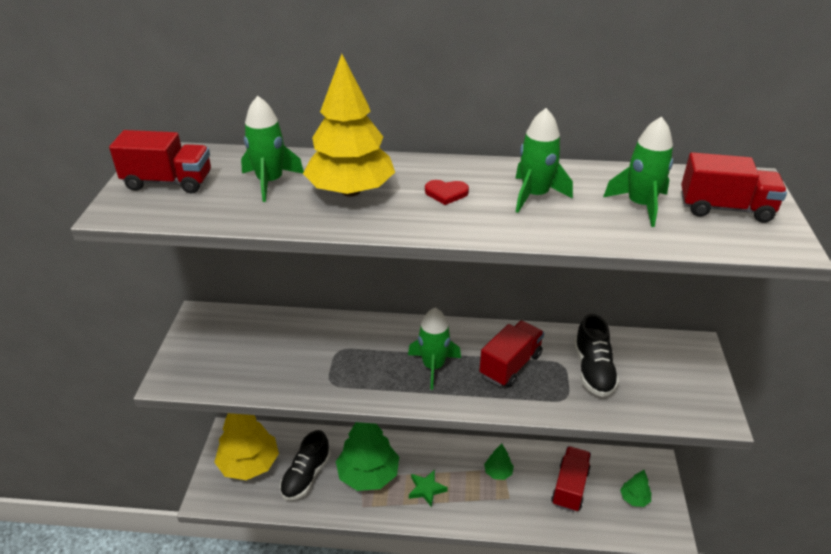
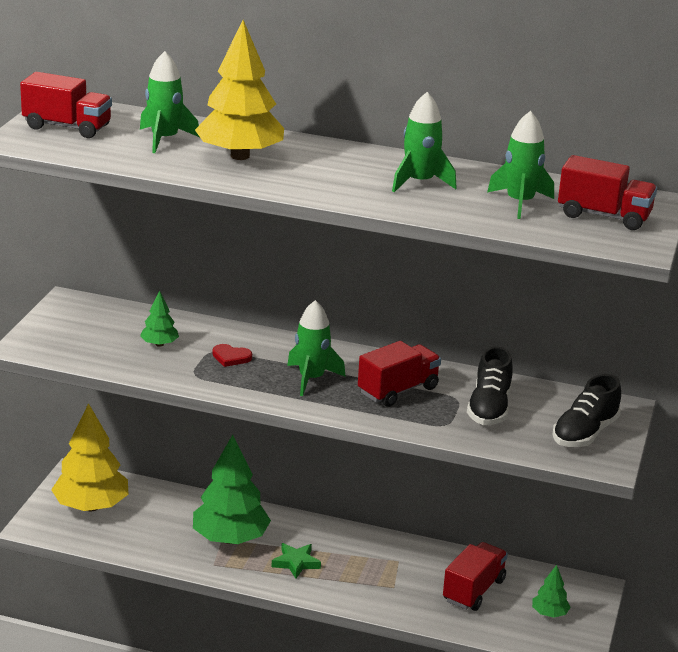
camera: 10 degrees right, 10 degrees down
(306, 476) = (155, 527): black shoe -> black shoe (584, 433)
(446, 193) = (332, 169): red heart -> red heart (231, 357)
(498, 472) = (390, 563): green tree -> green tree (159, 344)

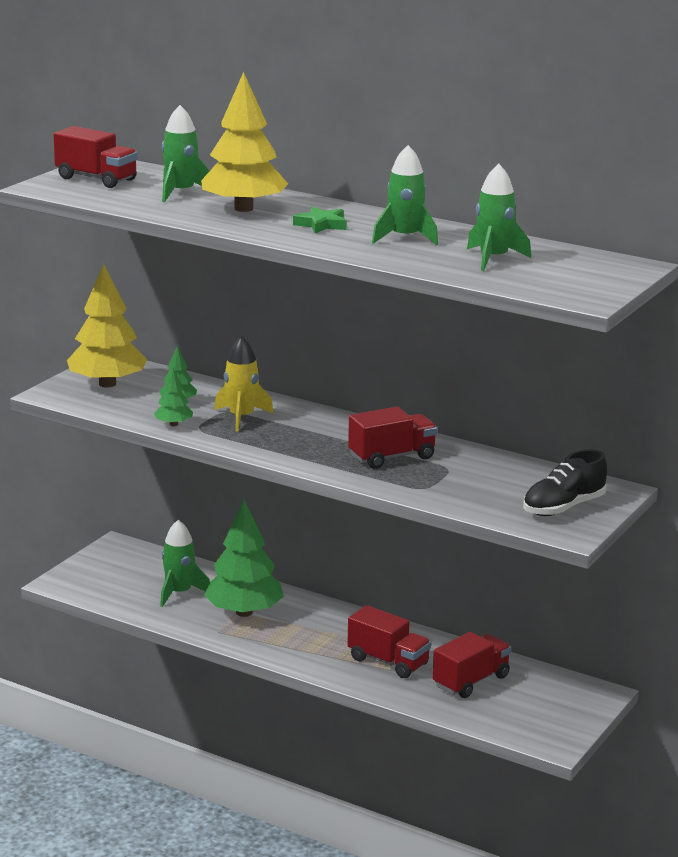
camera: 15 degrees right, 5 degrees down
(91, 506) = (121, 572): yellow tree -> yellow tree (107, 384)
(231, 357) = (241, 417): red heart -> yellow rocket
(296, 563) = (300, 639): green star -> green star (321, 224)
(311, 379) = (310, 441): green rocket -> green rocket (179, 593)
(489, 408) = (476, 479): black shoe -> none
(549, 613) = (541, 709): green tree -> green tree (173, 424)
(604, 216) = (571, 274): red truck -> red truck (388, 662)

